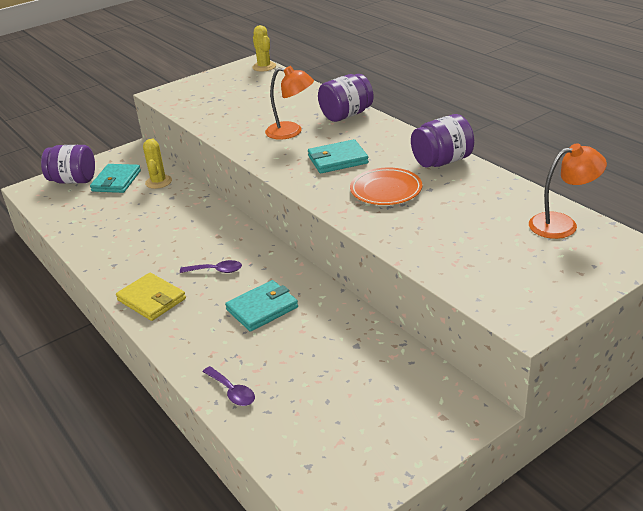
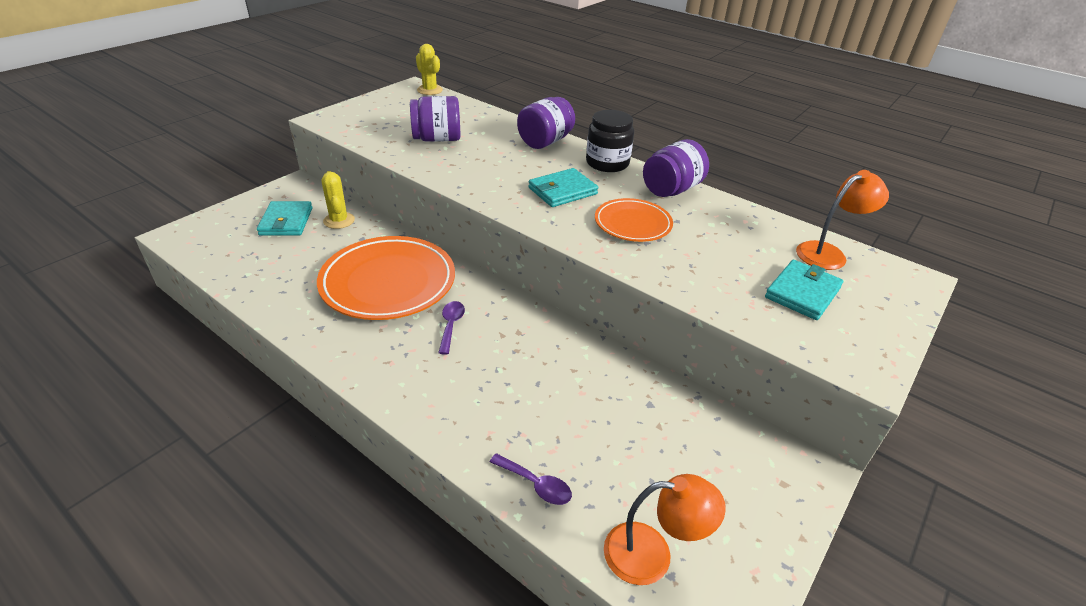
camera: 20 degrees left, 5 degrees up
(73, 180) = (230, 223): purple jar -> purple jar (437, 139)
(151, 299) = (386, 369): yellow wallet -> none
(179, 234) = (388, 282): none -> orange plate
(216, 271) = (451, 325): purple spoon -> purple spoon turned 75 degrees counterclockwise
(262, 308) = (524, 369): turquoise wallet -> turquoise wallet (802, 293)
(291, 132) = (495, 161): orange lamp -> orange lamp (652, 554)
(394, 136) = (607, 163): none -> black jar

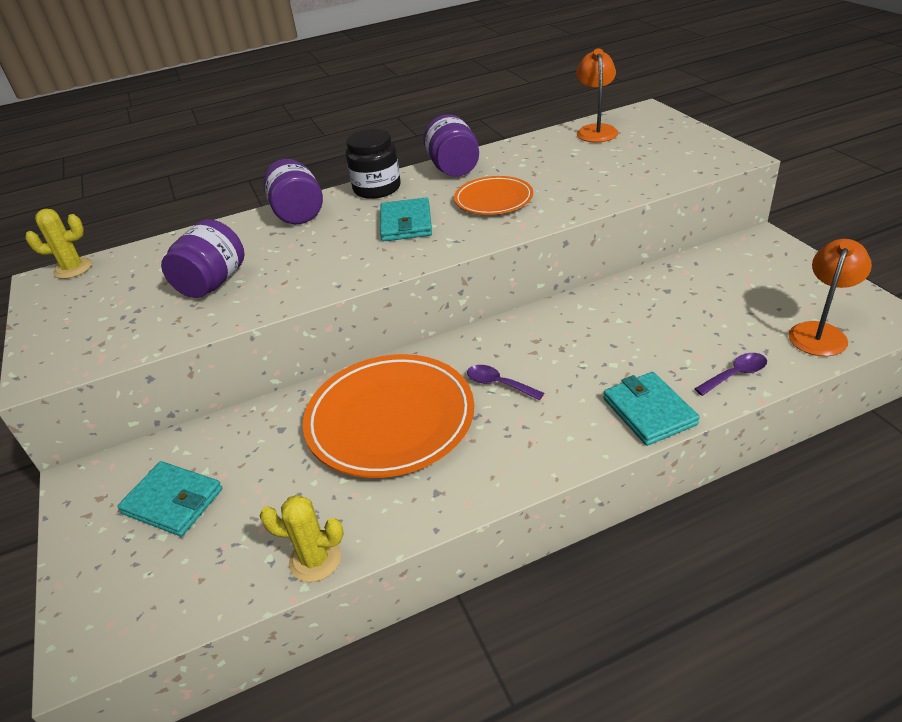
camera: 55 degrees left, 0 degrees up
(339, 220) = (221, 445): yellow cactus -> yellow cactus (315, 559)
(802, 293) = (638, 154): turquoise wallet -> turquoise wallet (649, 411)

